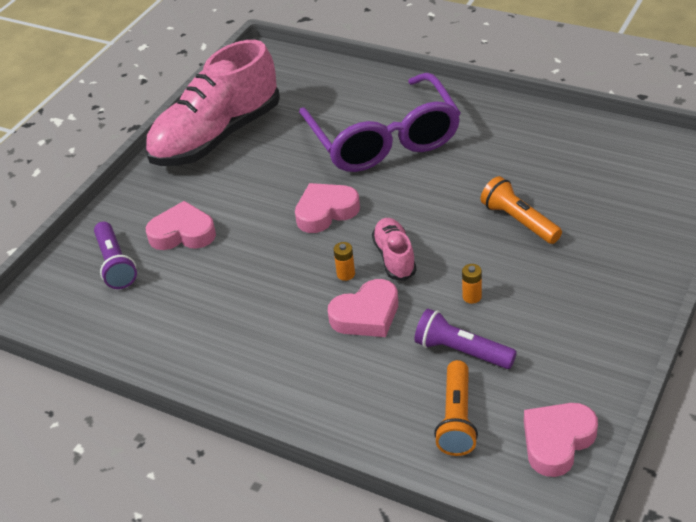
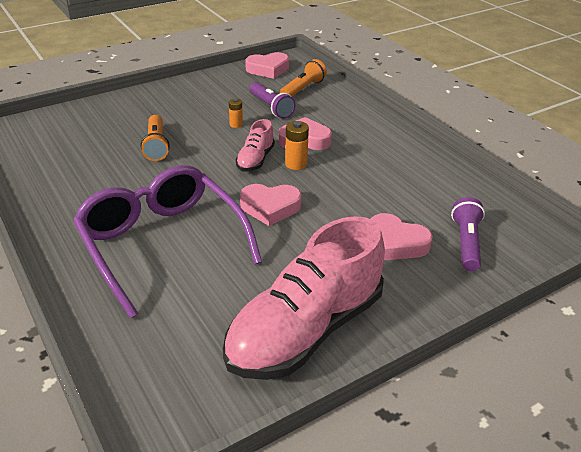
camera: 155 degrees left, 5 degrees down
(216, 137) = (305, 330): pink shoe -> pink shoe turned 150 degrees clockwise
(346, 274) = (296, 164): orange battery -> orange battery, size x1.53
(384, 139) = (162, 244): purple glasses -> purple glasses turned 45 degrees counterclockwise

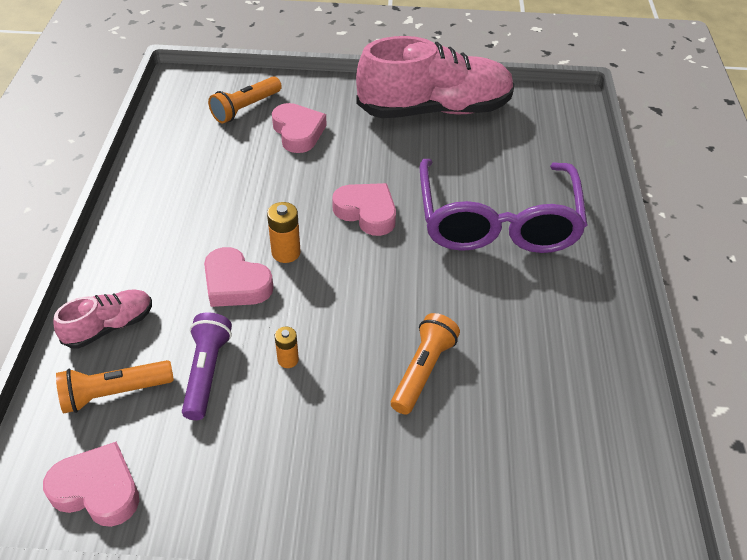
camera: 145 degrees left, 10 degrees up
(255, 160) = (323, 281): pink shoe -> pink shoe (109, 326)
(466, 243) = (246, 108): purple flashlight -> orange flashlight

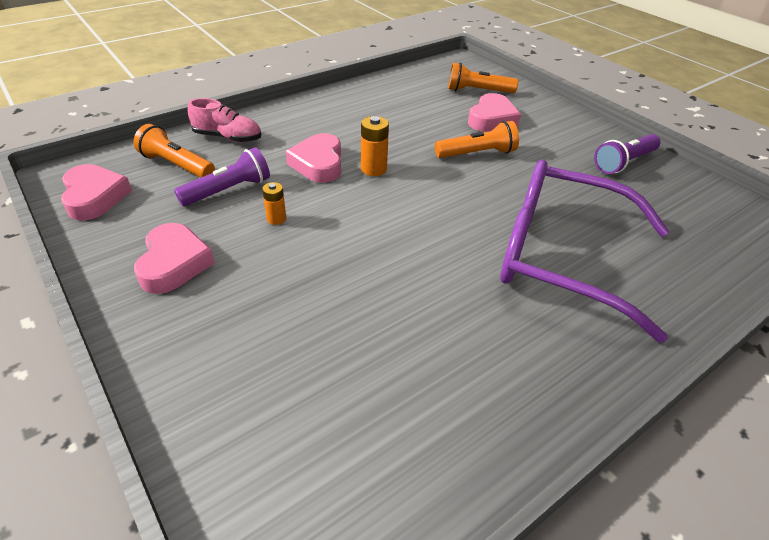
camera: 50 degrees right, 5 degrees down
(367, 212) = (464, 184): pink heart -> pink heart (174, 263)
(423, 371) = (340, 294): orange flashlight -> orange flashlight (477, 154)
(434, 110) = (624, 162): pink shoe -> purple flashlight
(497, 222) = (561, 256): purple glasses -> purple glasses turned 60 degrees clockwise

